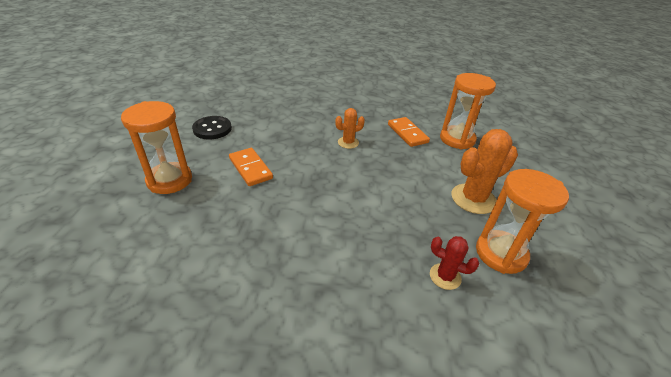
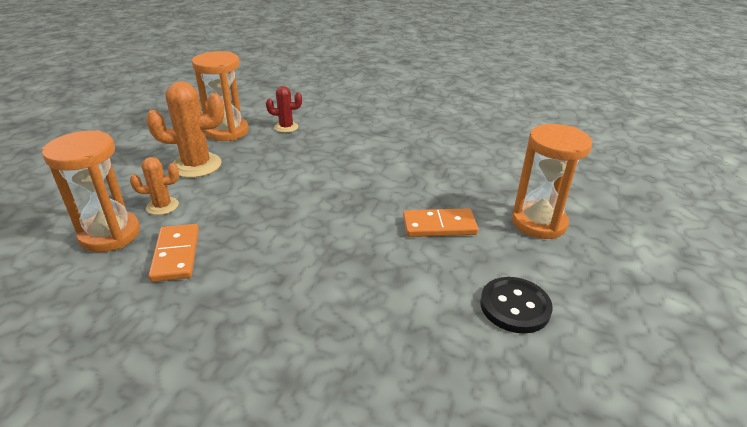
camera: 165 degrees left, 5 degrees down
(250, 168) = (439, 226): orange domino -> orange domino turned 75 degrees counterclockwise
(348, 142) = (287, 249): orange cactus -> orange cactus (162, 206)
(445, 276) = (286, 127): red cactus -> red cactus turned 45 degrees counterclockwise

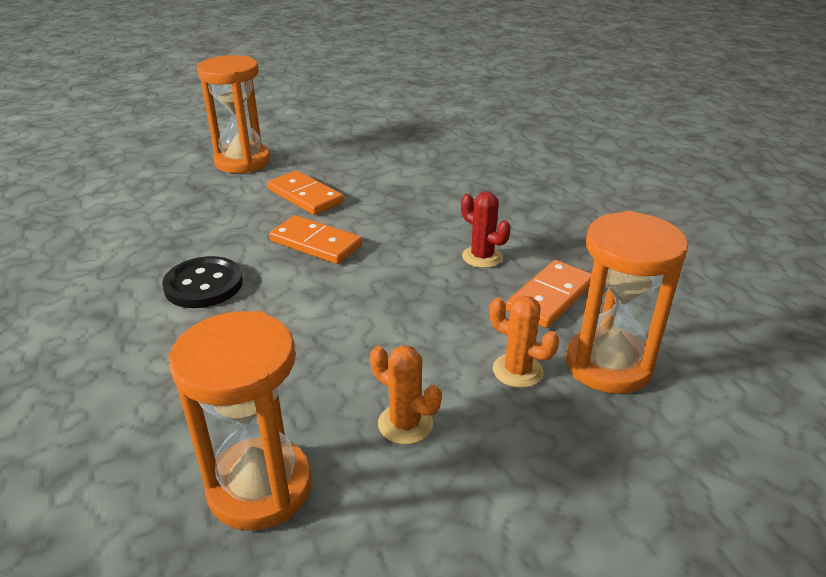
camera: 130 degrees left, 0 degrees up
(196, 165) = (405, 424): orange cactus -> orange cactus, size x0.57
(286, 127) = (171, 422): red cactus -> red cactus (482, 257)
(366, 203) = (315, 243): none -> orange domino
(515, 306) = (366, 146): black button -> black button (204, 285)

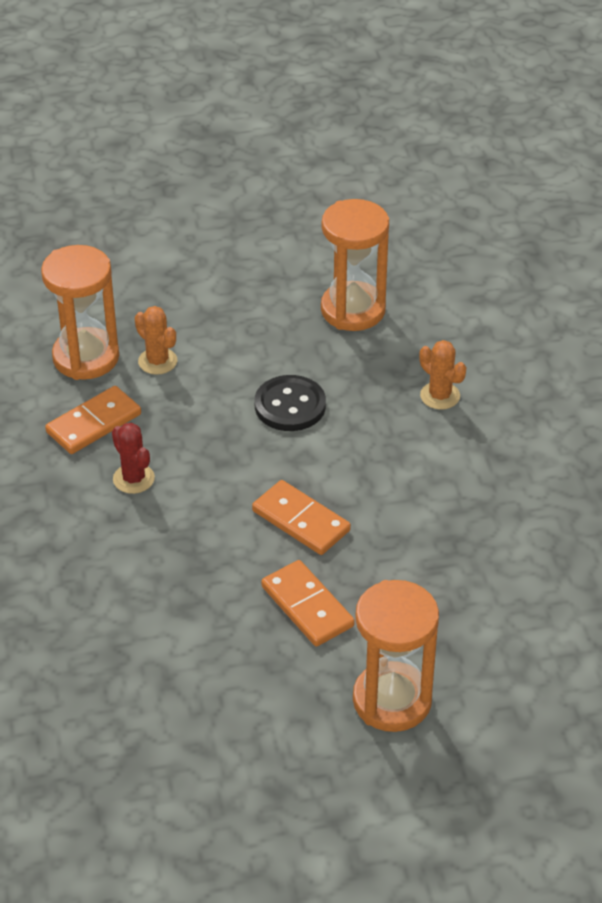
camera: 170 degrees left, 10 degrees up
(204, 285) = (413, 478): black button -> black button (290, 405)
(405, 424) = (253, 335): orange cactus -> orange cactus (440, 396)

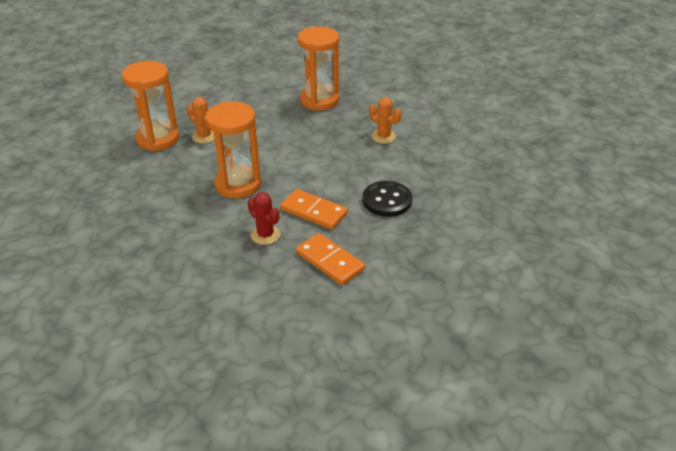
camera: 10 degrees left, 5 degrees down
(94, 423) = (167, 173): orange domino -> none
(133, 479) = (198, 200): red cactus -> red cactus (265, 235)
(290, 405) = (292, 150): black button -> black button (387, 200)
(392, 700) = (403, 313): orange hourglass -> orange hourglass (238, 184)

